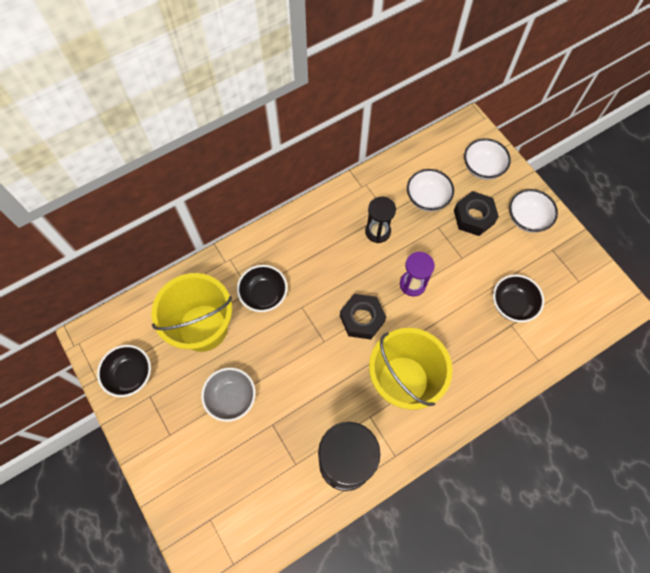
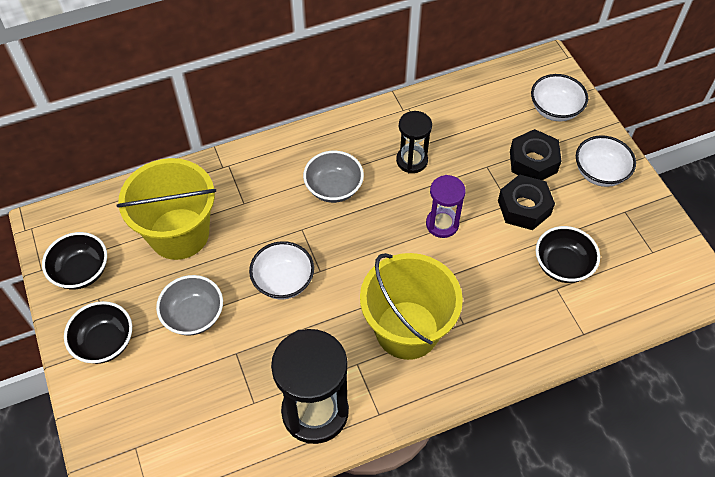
camera: 10 degrees right, 10 degrees down
(264, 295) = (259, 209): black bowl -> black bowl (104, 342)
(320, 266) = (334, 188): none -> grey bowl
(362, 319) = (371, 253): black nut -> black nut (524, 207)
(427, 198) = (480, 133): white bowl -> white bowl (283, 281)

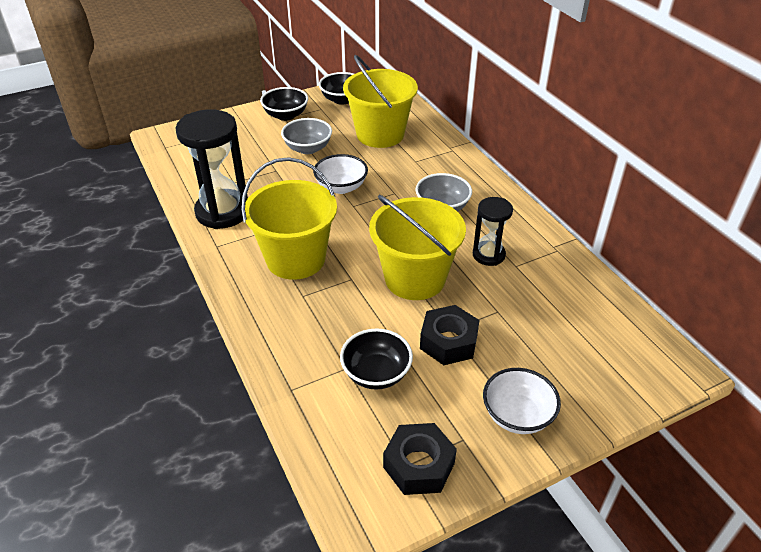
camera: 85 degrees right, 15 degrees down
(442, 224) = (415, 278): purple hourglass -> yellow bucket
(533, 161) = (516, 351): black nut -> black nut (418, 465)
(555, 110) = (604, 373): white bowl -> none

